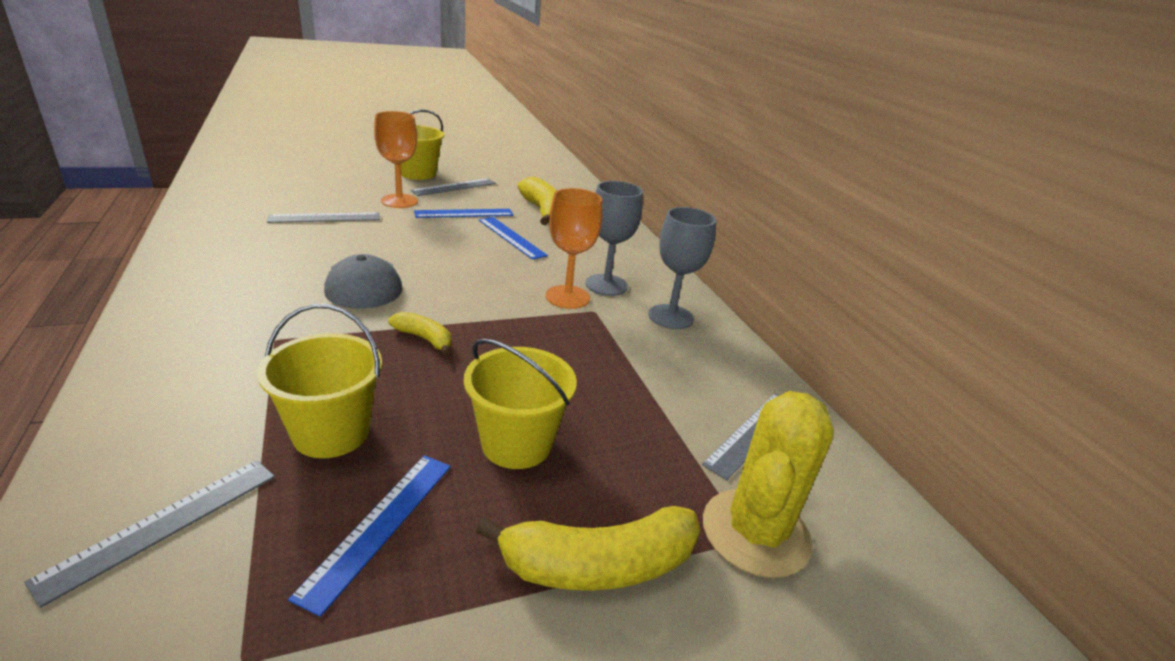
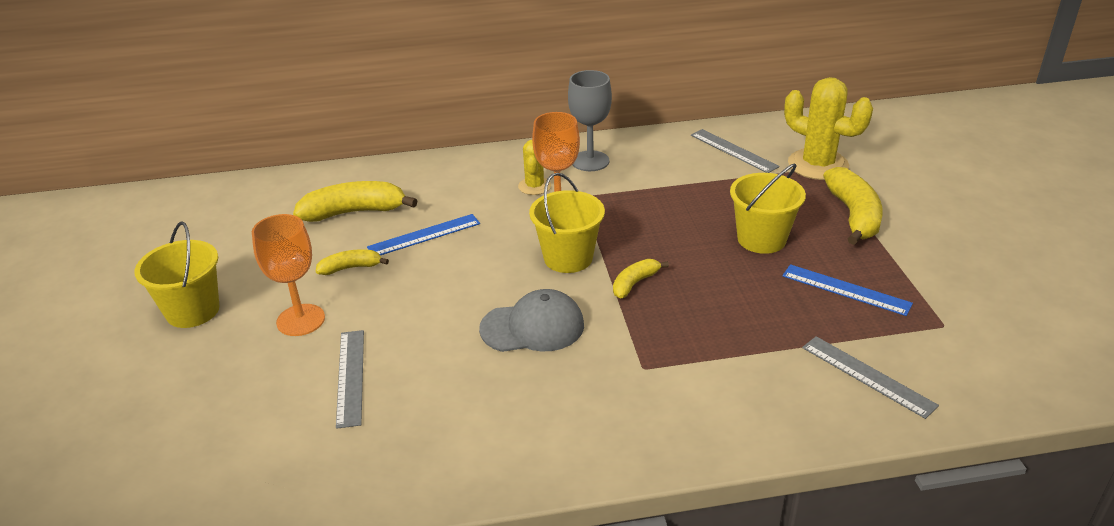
camera: 75 degrees left, 5 degrees up
(331, 433) = (765, 319): yellow bucket -> yellow bucket (568, 258)
(454, 187) = (256, 277): grey ruler -> none
(464, 213) = (351, 268): blue ruler -> yellow banana
(606, 285) = (534, 186): grey goblet -> yellow cactus

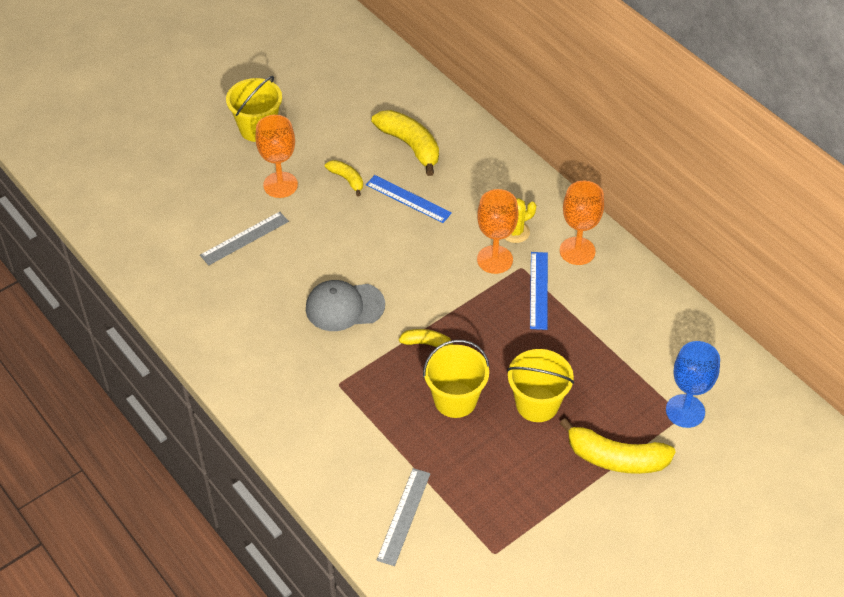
camera: 60 degrees right, 15 degrees up
(533, 327) = (344, 307): grey cap -> grey cap turned 120 degrees clockwise
(568, 258) = (434, 293): yellow bucket -> yellow bucket (455, 400)
(590, 161) = (577, 251): grey goblet -> orange goblet
(733, 151) = (665, 342): grey ruler -> none
(818, 165) = (685, 411): yellow cactus -> blue goblet
(845, 290) = (501, 478): blue ruler -> blue ruler (538, 290)
(853, 215) = (615, 458): yellow banana -> yellow banana turned 45 degrees clockwise

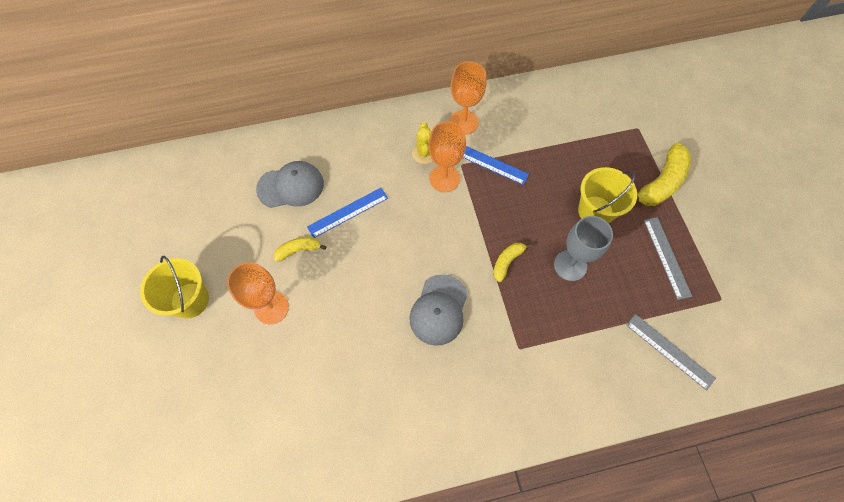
camera: 65 degrees left, 15 degrees up
(244, 238) = (317, 364): grey ruler -> grey ruler (666, 257)
(410, 146) = (291, 186): yellow banana -> grey cap
(455, 400) = (570, 265): yellow bucket -> grey goblet
(685, 411) = (635, 124): blue goblet -> none

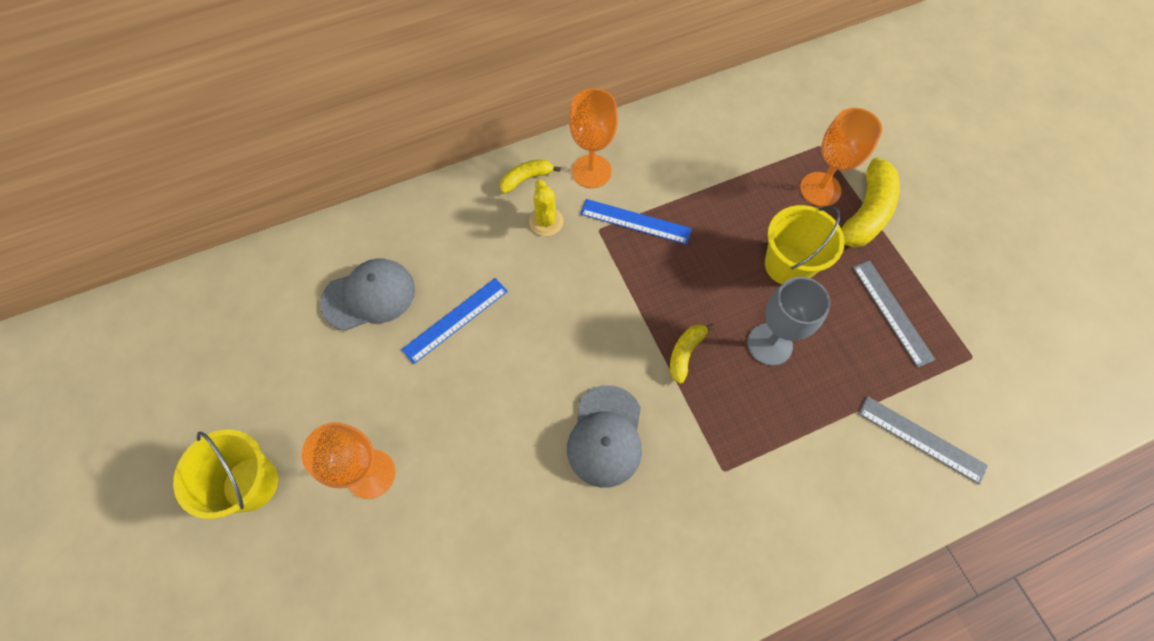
camera: 10 degrees left, 0 degrees up
(298, 250) = (395, 384): yellow banana -> yellow banana (526, 178)
(444, 178) = (579, 252): orange goblet -> orange goblet (820, 189)

